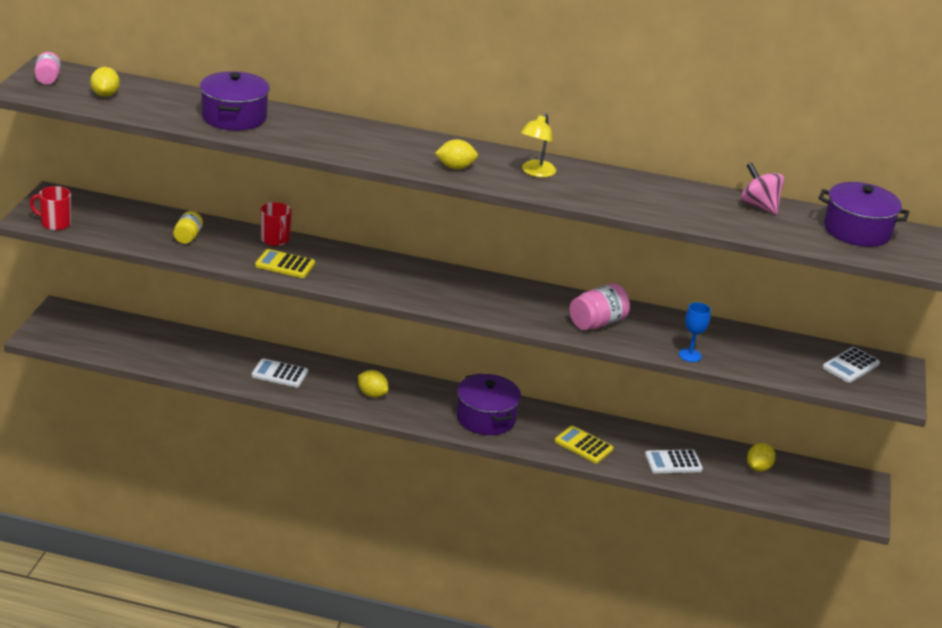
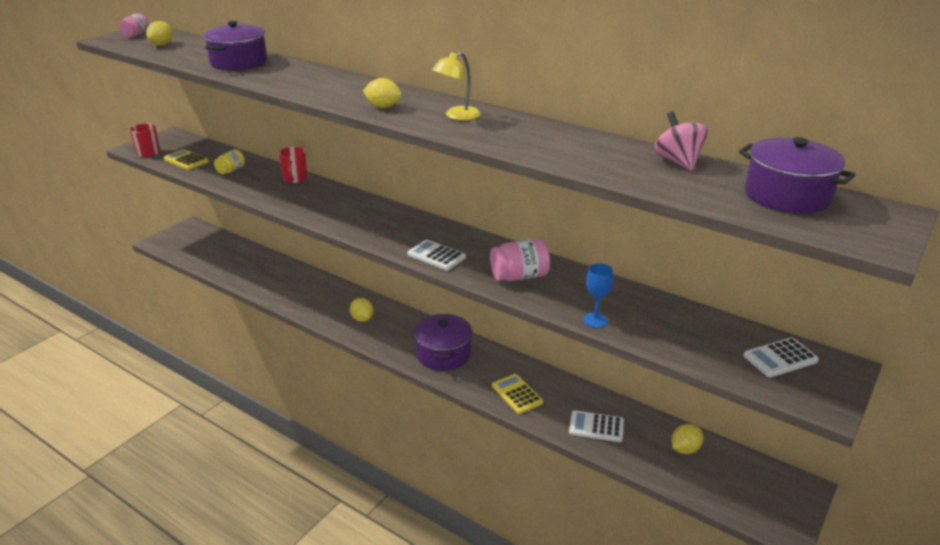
camera: 25 degrees right, 0 degrees up
(279, 374) = (302, 292): white calculator -> white calculator (436, 256)
(285, 265) = (283, 197): yellow calculator -> yellow calculator (186, 160)

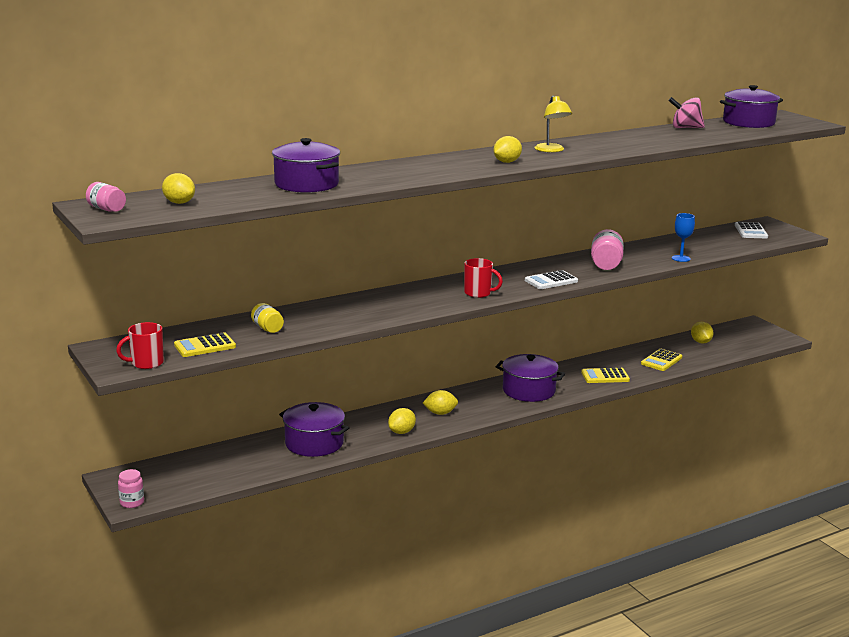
camera: 65 degrees left, 10 degrees down
(159, 242) = (132, 502): none -> pink jar
(274, 278) = (314, 443): none -> purple pot
(295, 179) = (330, 305): red mug -> red mug (478, 293)
(315, 310) = (402, 432): none -> yellow lemon
(596, 427) = (661, 361): white calculator -> yellow calculator

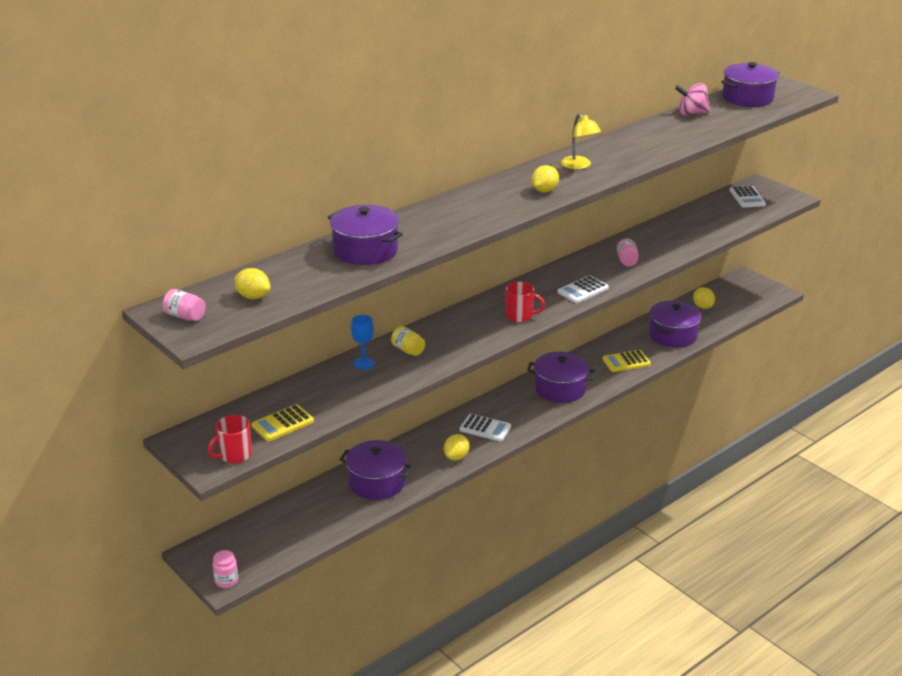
camera: 10 degrees left, 10 degrees up
(267, 328) = (334, 391): yellow jar -> yellow jar (408, 350)
(440, 413) = (485, 428): yellow lemon -> white calculator
(606, 264) = (627, 261): pink jar -> pink jar, size x0.63
(661, 361) = (673, 335): yellow calculator -> purple pot
(681, 258) = (694, 244): blue goblet -> blue goblet (363, 363)

